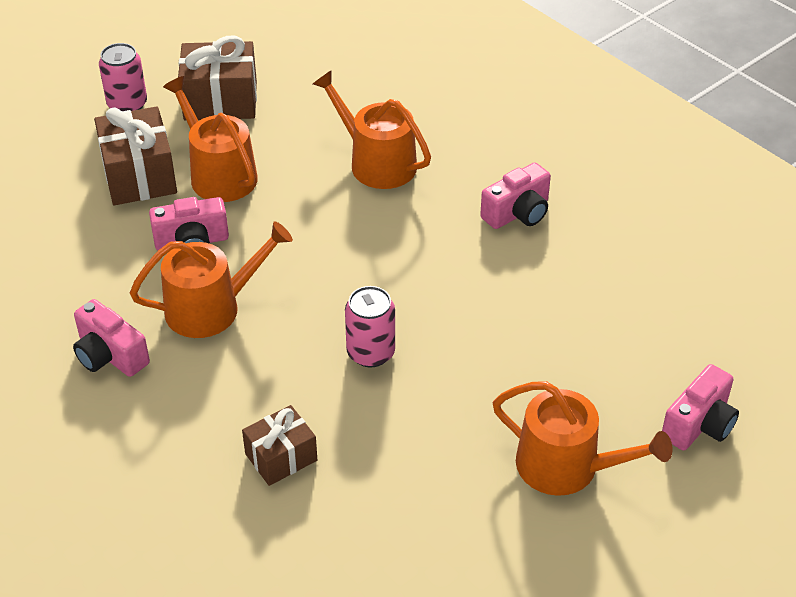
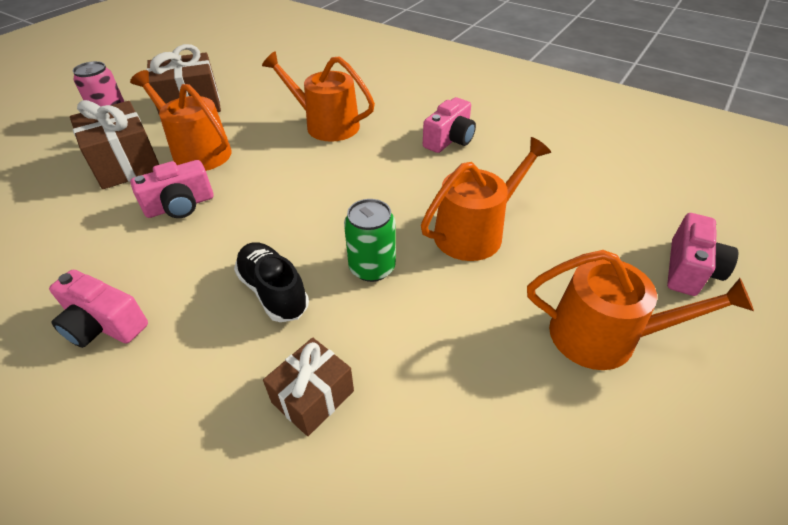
camera: 15 degrees left, 0 degrees up
(212, 308) = (208, 257): orange watering can -> orange watering can (475, 232)
(268, 357) = (273, 292): none -> black shoe
(370, 353) = (372, 268): pink can -> green can

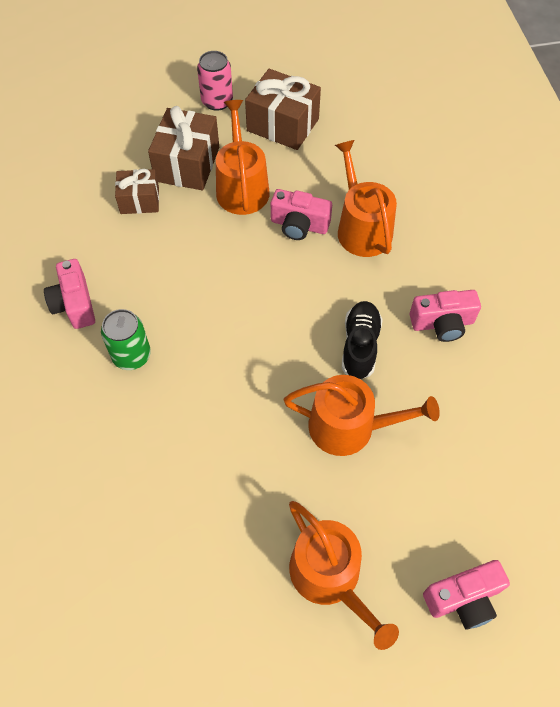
camera: 45 degrees right, 15 degrees up
(180, 206) = (187, 236): pink camera -> pink camera (299, 225)
(273, 292) = (176, 359): black shoe -> black shoe (360, 346)
(313, 397) = (130, 450): brown gift -> brown gift (139, 200)
(372, 268) = (250, 394): green can -> green can (131, 355)

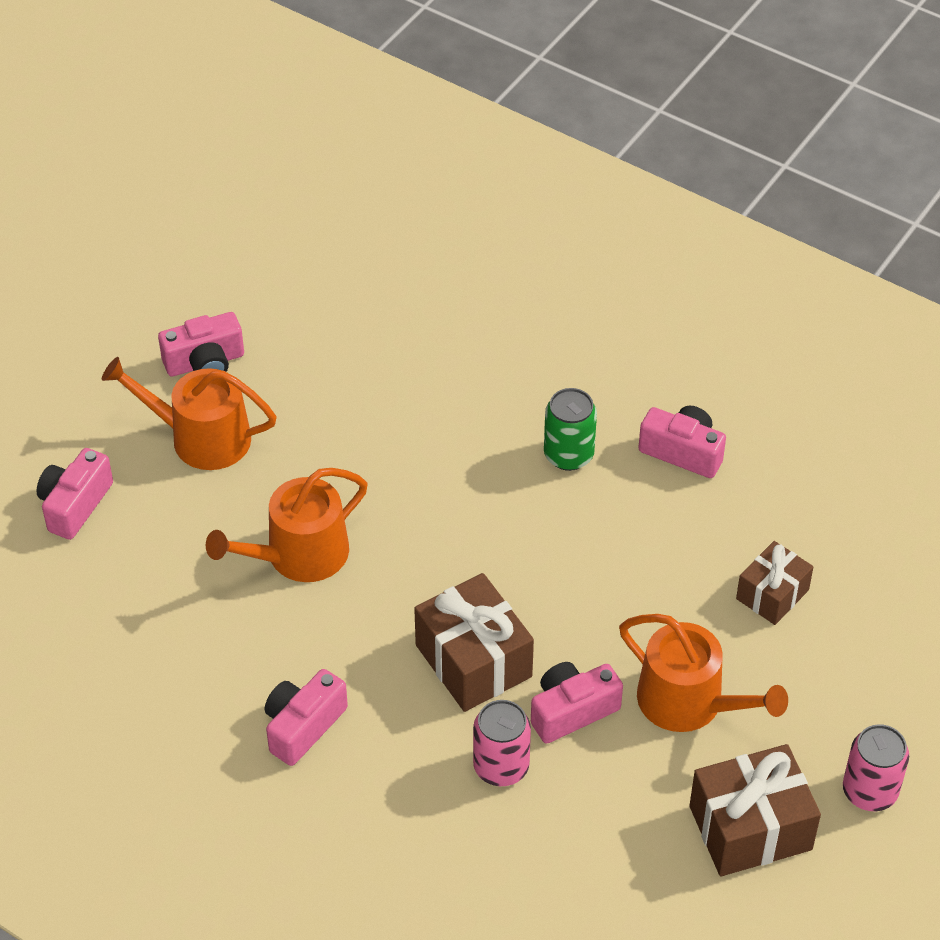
camera: 135 degrees right, 10 degrees down
(187, 164) = (784, 678): brown gift -> brown gift (473, 661)
(267, 648) = (205, 363): none -> pink camera
(360, 346) = (365, 634): black shoe -> none
(361, 227) = (501, 767): orange watering can -> pink can

